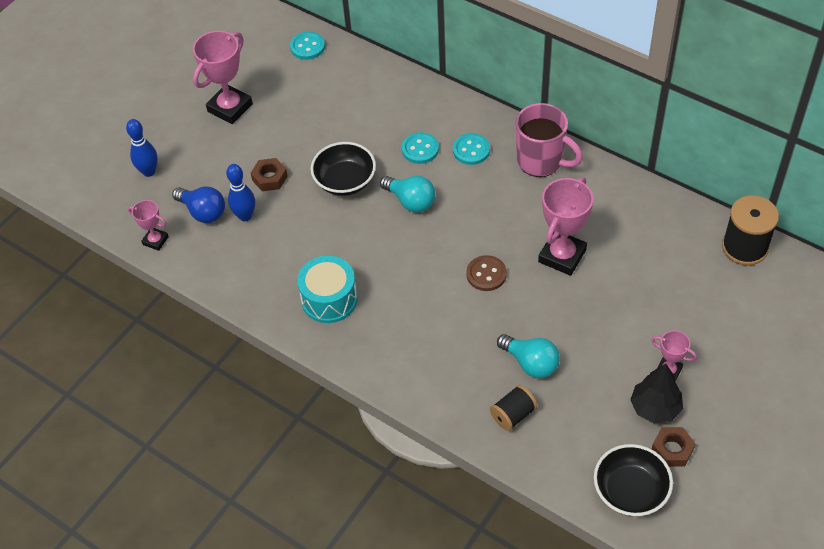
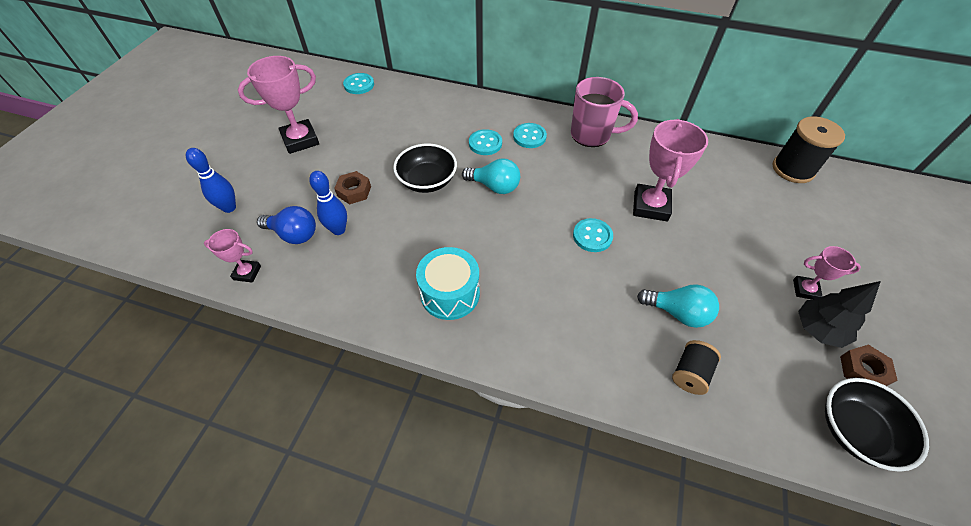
camera: 20 degrees left, 0 degrees up
(230, 108) = (300, 140): pink trophy -> pink trophy turned 45 degrees clockwise
(486, 274) = (592, 236): brown button -> turquoise button

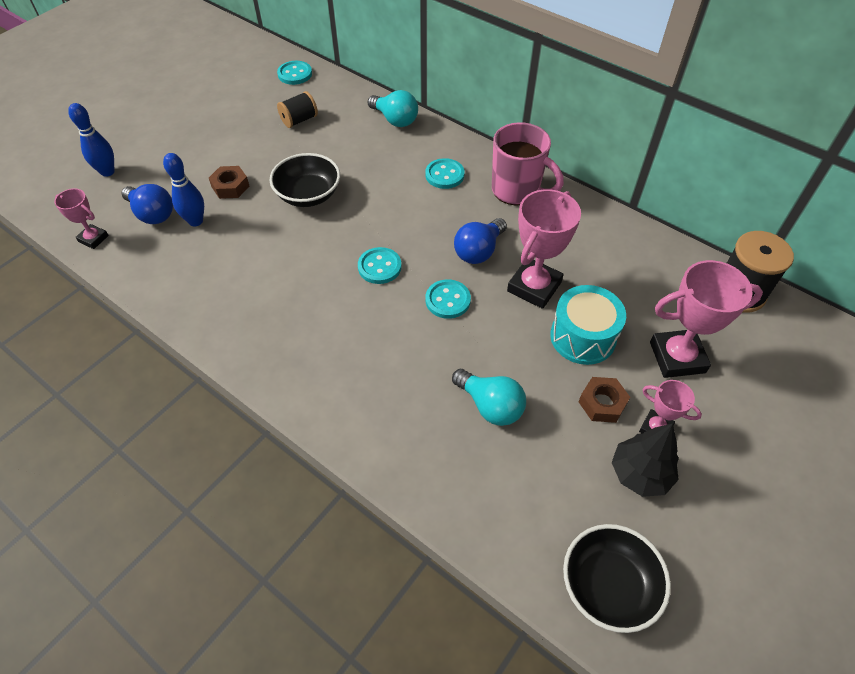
camera: 20 degrees right, 0 degrees up
(300, 140) = (206, 120): pink trophy -> pink trophy (677, 357)
(450, 293) = (267, 314): turquoise drum -> turquoise drum (583, 337)
(485, 143) = (391, 170): turquoise button -> turquoise button (379, 267)
(494, 186) = (374, 219): turquoise light bulb -> turquoise light bulb (395, 120)
(592, 190) = (478, 251): none -> blue light bulb
(690, 373) = (464, 469): black spool -> black spool (299, 120)
(863, 370) = (662, 532): brown nut -> brown nut (602, 403)

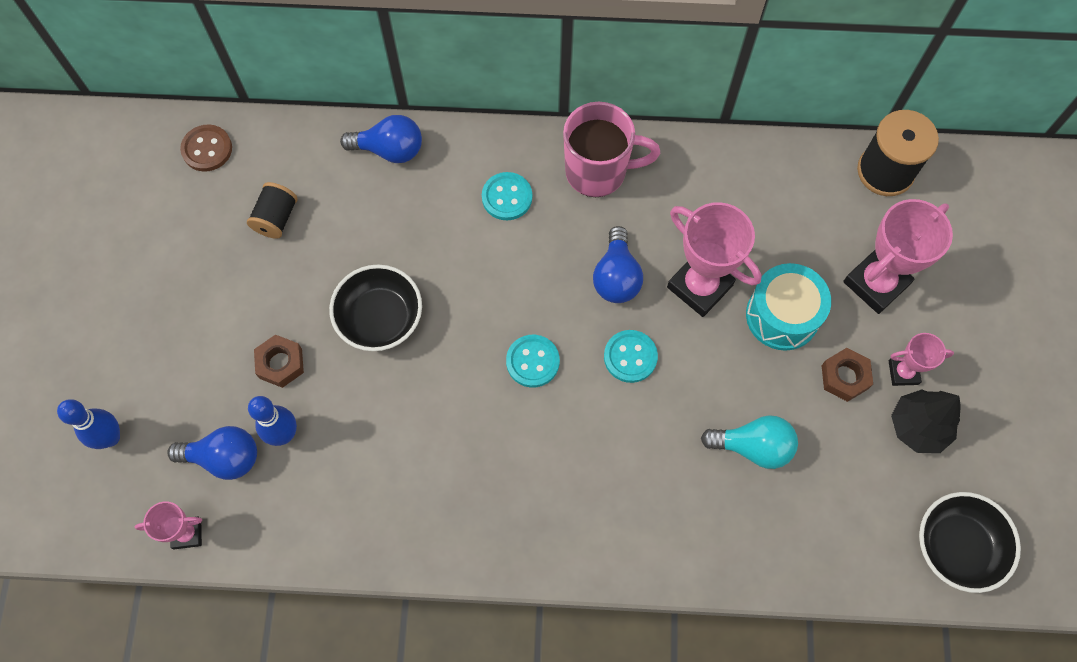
camera: 35 degrees left, 15 degrees up
(295, 74) = (207, 149): turquoise button -> brown button
(395, 120) = (389, 150): turquoise light bulb -> blue light bulb
(534, 287) = (699, 286): pink trophy -> pink trophy turned 45 degrees counterclockwise

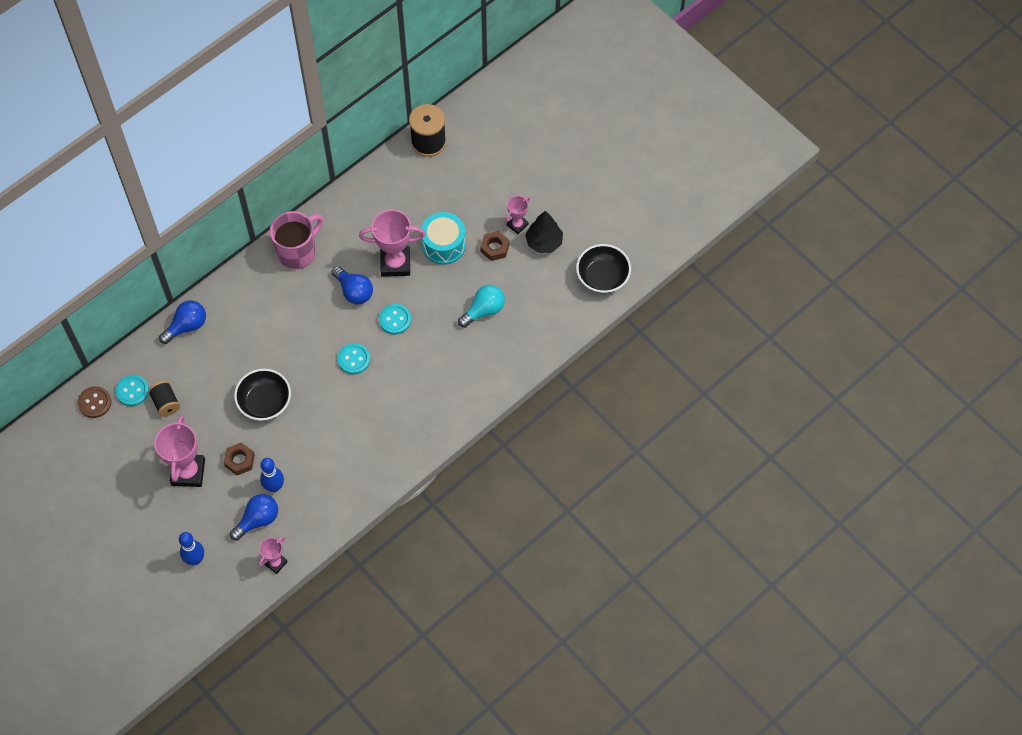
camera: 45 degrees left, 5 degrees down
(507, 197) = (267, 300): turquoise button -> turquoise button (132, 391)
(876, 283) = (470, 196): pink trophy -> pink trophy (188, 472)

